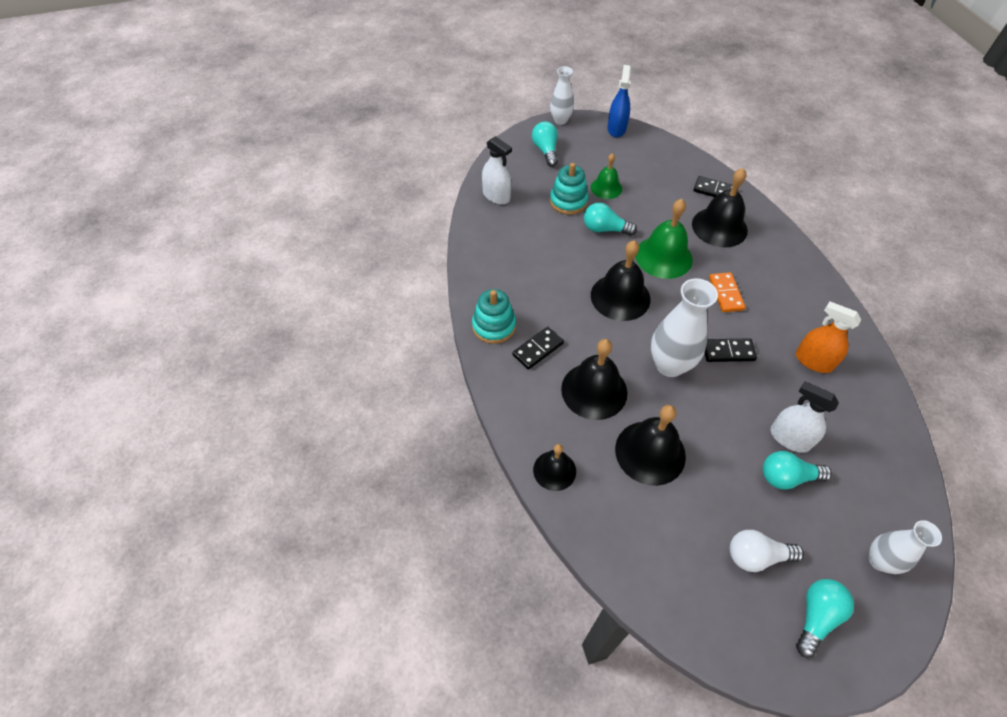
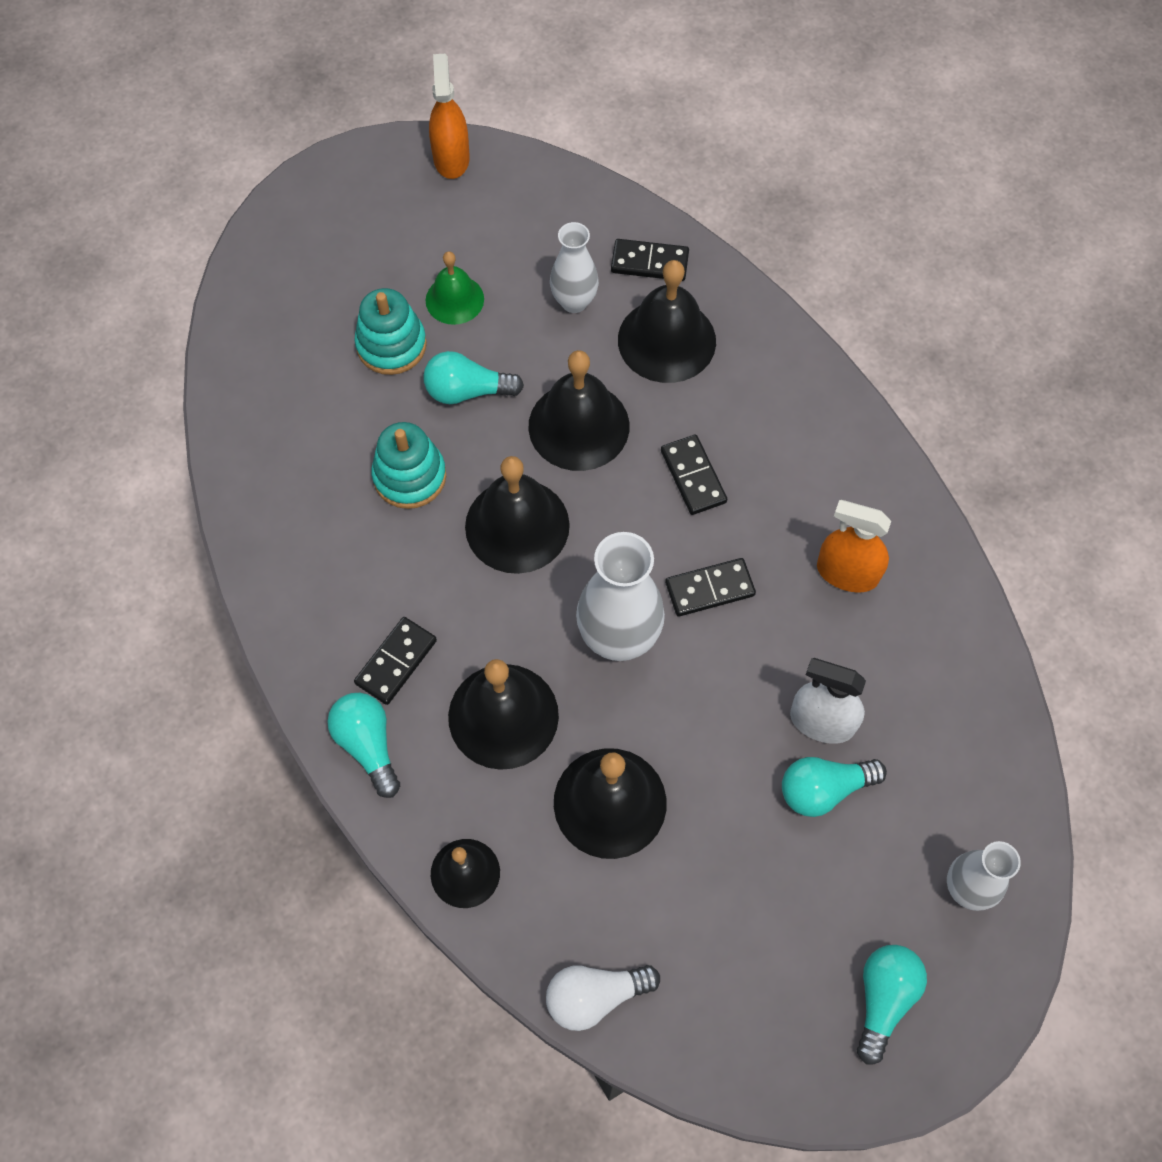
camera: 15 degrees left, 10 degrees up
(494, 326) = (311, 636): turquoise stacking toy -> turquoise stacking toy (409, 476)
(496, 196) = (257, 363): white spray bottle -> none
(546, 151) = (328, 239): turquoise light bulb -> turquoise light bulb (368, 745)
(560, 120) = (342, 160): white vase -> white vase (574, 301)
(616, 129) = (451, 158): blue spray bottle -> orange spray bottle
(663, 257) = (579, 426): green bell -> black bell
(725, 293) = (693, 476): orange domino -> black domino
(756, 556) = (791, 930): white light bulb -> white light bulb (595, 996)

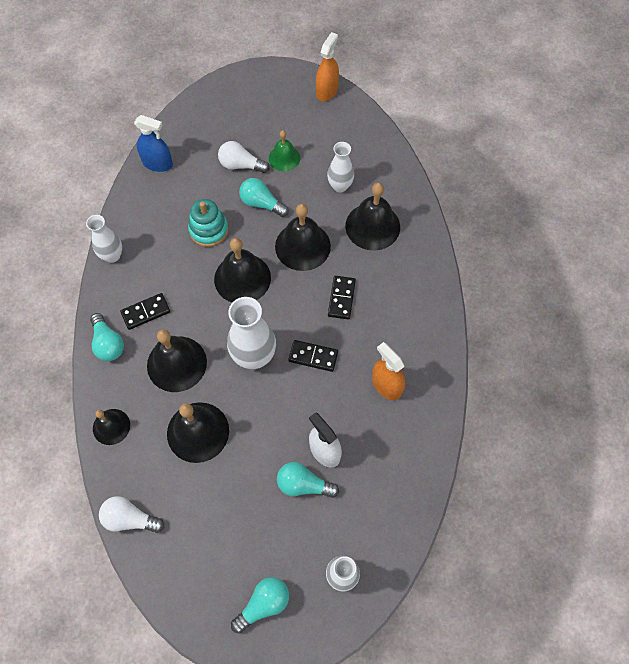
camera: 30 degrees right, 0 degrees up
(247, 410) = (157, 163): none -> blue spray bottle
(275, 600) = (112, 256): none -> white vase
(368, 745) = (108, 343): turquoise light bulb -> turquoise light bulb turned 150 degrees clockwise
(391, 345) = (241, 165): turquoise stacking toy -> white light bulb
(649, 262) = (389, 185): black domino -> none

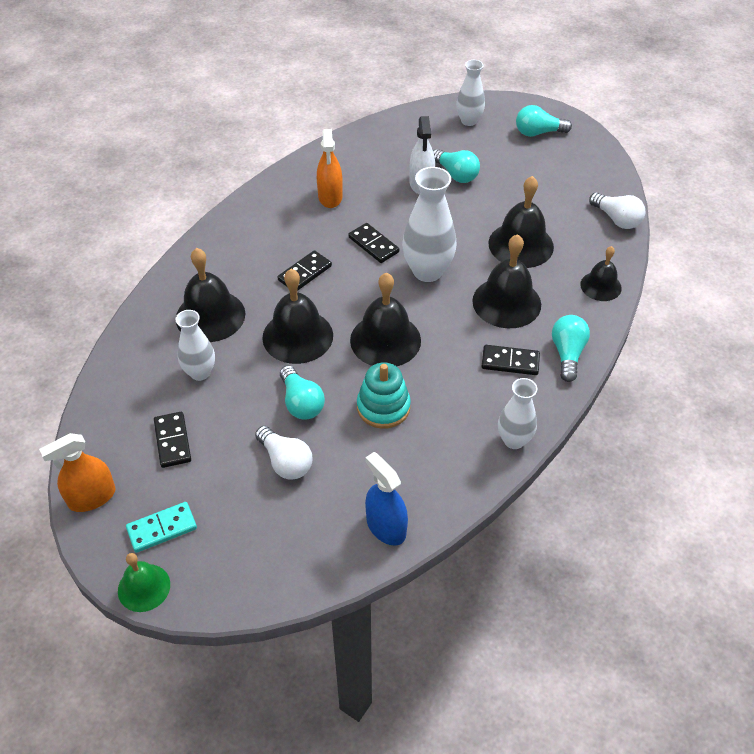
camera: 145 degrees left, 15 degrees down
(275, 98) = (162, 529): none -> turquoise domino
(284, 158) = (228, 440): green bell -> green bell (144, 587)
(315, 140) = (172, 441): none -> black domino

